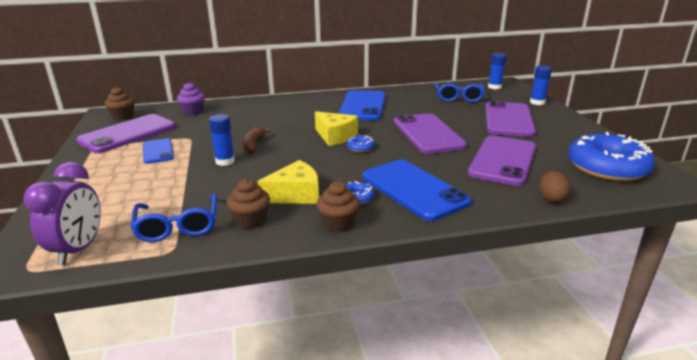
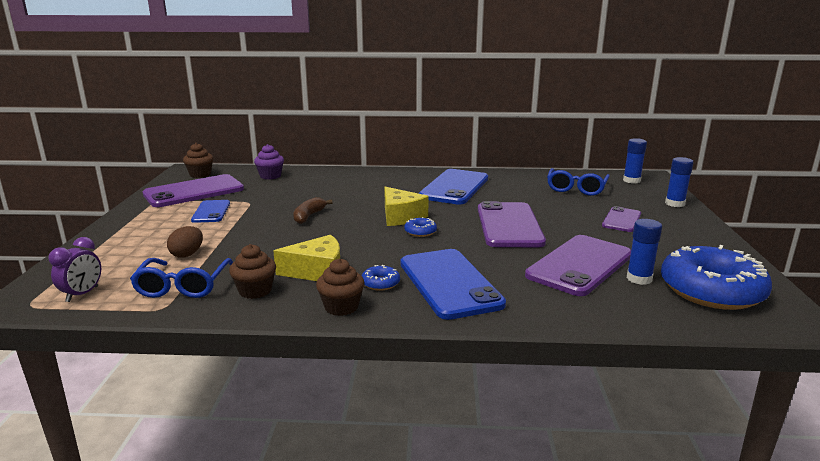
camera: 15 degrees right, 5 degrees down
(78, 250) = (82, 294): purple clock -> purple clock, size x0.65
(225, 161) = (269, 229): blue glue stick -> blue glue stick (639, 279)
(508, 119) = (621, 220): purple phone -> purple phone, size x0.55
(551, 199) = (609, 316): brown egg -> brown egg (187, 254)

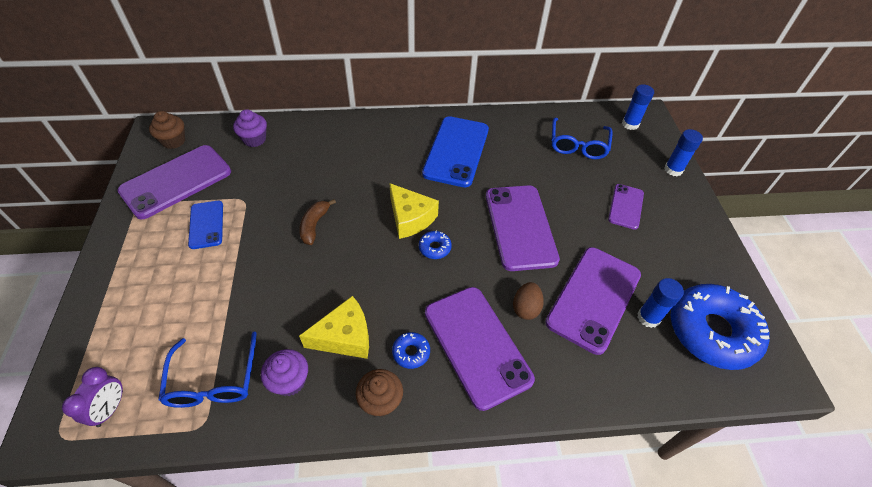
camera: 10 degrees left, 30 degrees up
(187, 254) = (202, 317): brown egg -> brown egg (526, 308)
(255, 291) = (289, 381): brown cupcake -> purple cupcake
(449, 283) = (477, 345): blue phone -> purple phone

